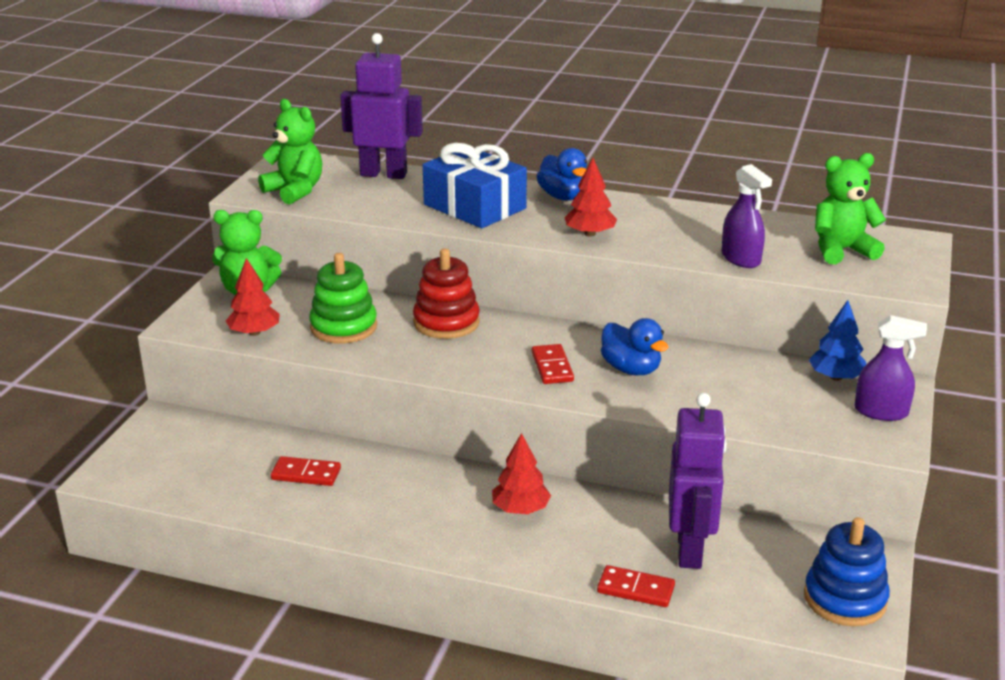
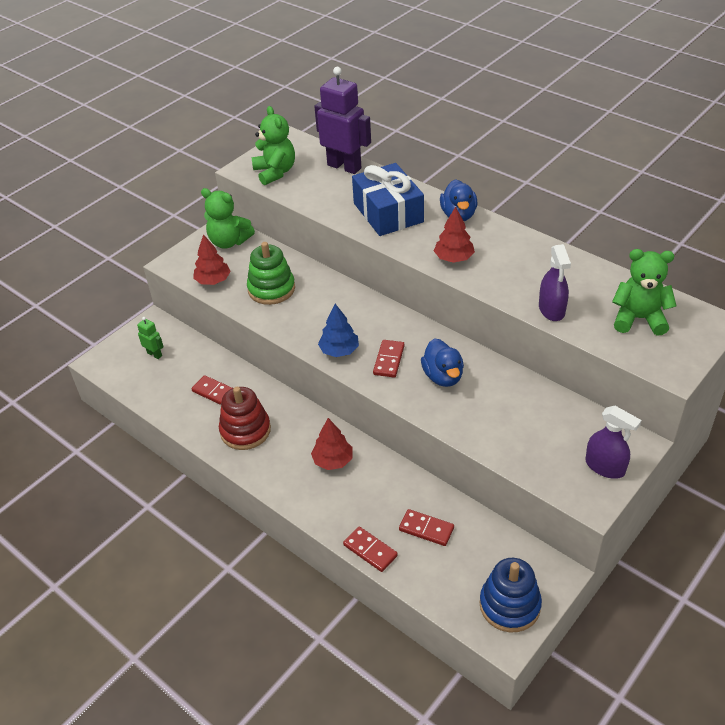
camera: 25 degrees right, 15 degrees up
(187, 451) = (154, 354): none -> green robot
(446, 322) = (341, 301): red stacking toy -> red stacking toy (245, 430)
(690, 550) = (426, 529): purple robot -> red domino
(836, 377) = (592, 424): blue tree -> blue tree (339, 350)

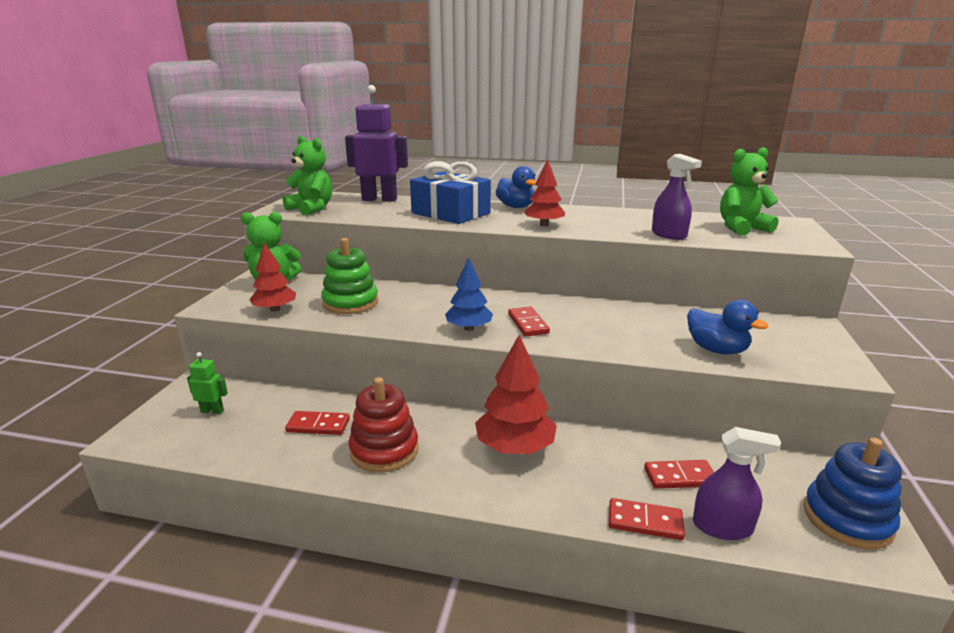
camera: 30 degrees left, 20 degrees down
(333, 460) = (514, 447): red tree -> red tree, size x1.51
(443, 376) = (593, 323): blue duck -> blue duck (716, 350)
(605, 467) = (816, 345): purple spray bottle -> purple spray bottle (722, 527)

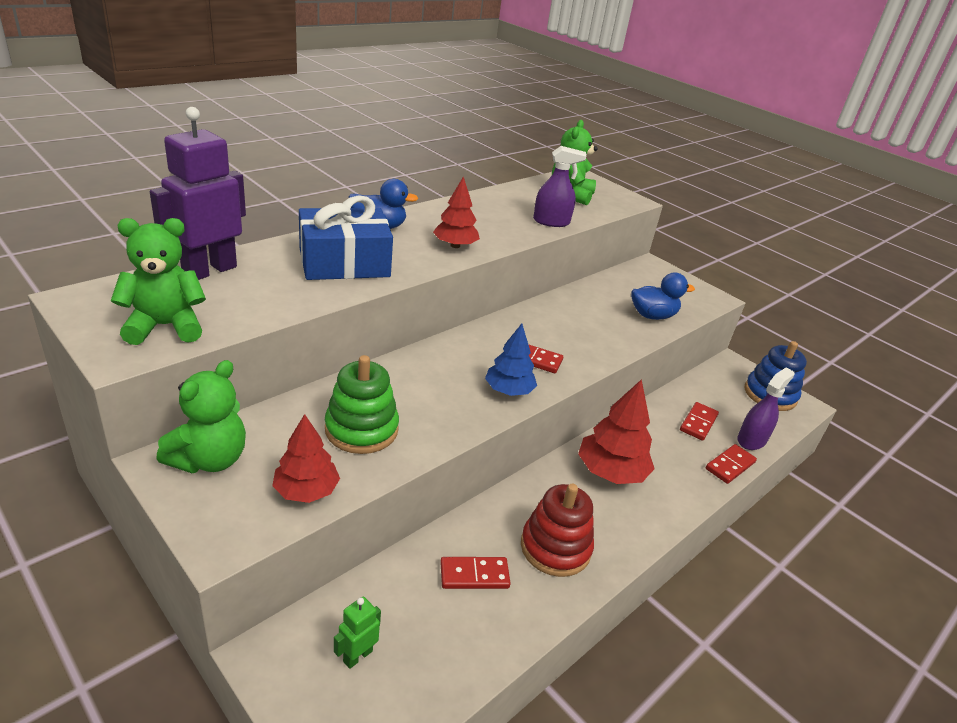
camera: 60 degrees left, 10 degrees up
(318, 425) = (474, 575): red domino -> red domino turned 45 degrees clockwise

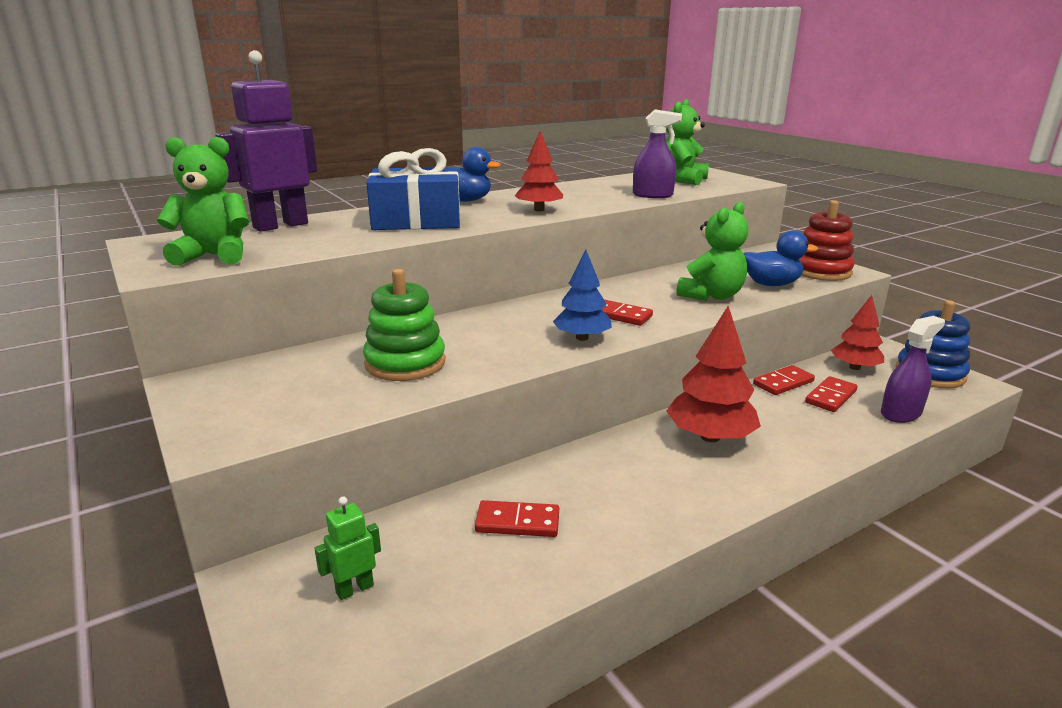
camera: 15 degrees right, 10 degrees down
(209, 459) = (236, 381): green teddy bear -> green teddy bear (711, 296)
(306, 491) = (324, 407): red tree -> red tree (854, 367)
(555, 548) = (624, 502): red stacking toy -> red stacking toy (820, 271)
(730, 466) = (868, 436): red domino -> red domino (783, 383)

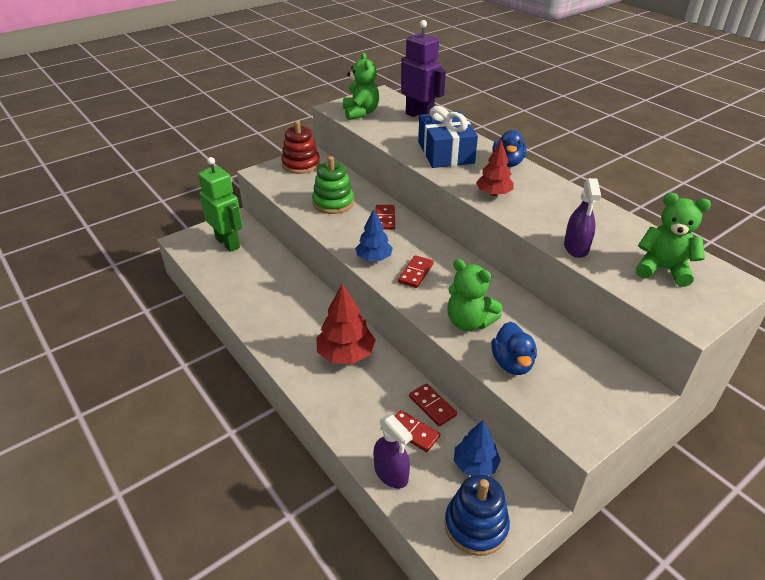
camera: 85 degrees right, 15 degrees up
(354, 589) = (228, 243): green robot -> green robot, size x2.19
(517, 522) = (265, 280): red domino -> red domino (385, 218)
(820, 271) = (569, 409): red stacking toy -> red stacking toy (301, 164)
(854, 367) = (475, 465): red tree -> blue tree

